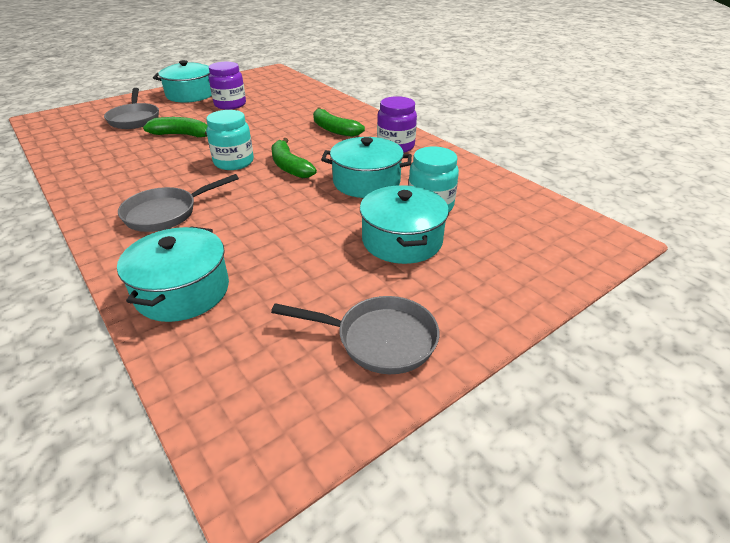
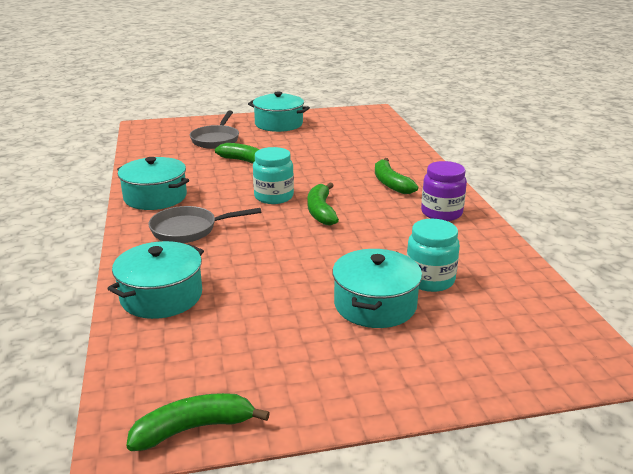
camera: 25 degrees right, 10 degrees down
(230, 104) = (308, 140): purple jar -> none
(320, 426) = (194, 428): none -> green banana
(366, 182) = (383, 242): turquoise pot -> turquoise pot (155, 197)
(379, 339) = (288, 381): grey pan -> none

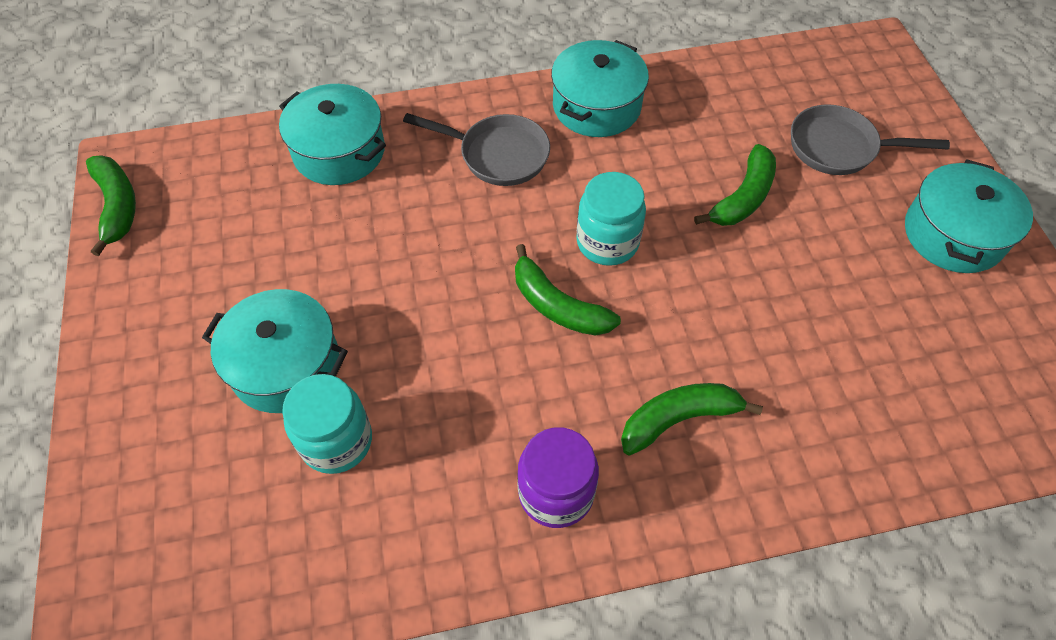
camera: 90 degrees right, 30 degrees up
(189, 230) = (498, 155): grey pan -> grey pan turned 120 degrees clockwise
(321, 211) = (557, 306): green banana -> green banana turned 135 degrees counterclockwise

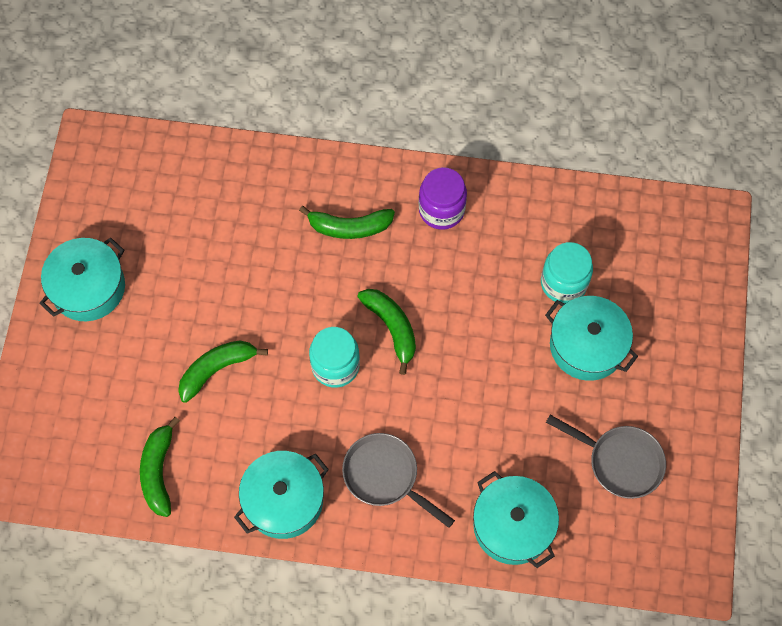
camera: 160 degrees left, 10 degrees up
(117, 206) = (698, 529): green banana -> green banana (158, 471)
(839, 147) = (115, 389): grey pan -> grey pan (620, 461)

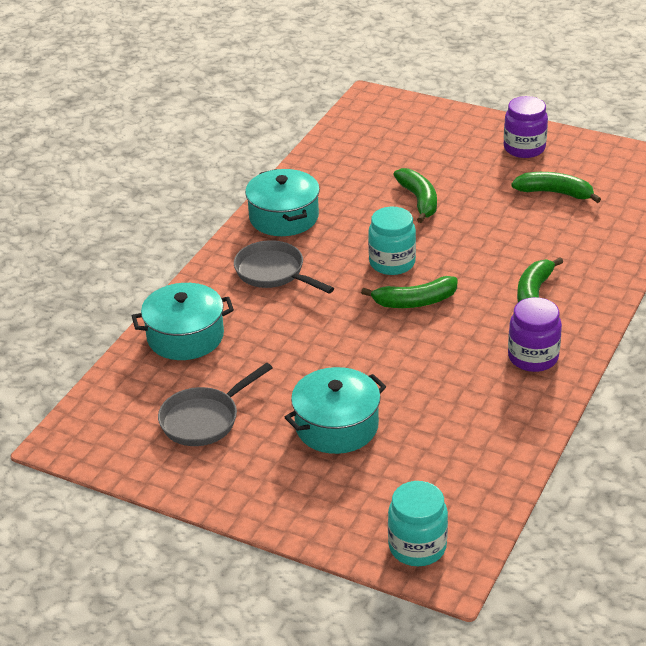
camera: 110 degrees right, 30 degrees down
(88, 288) = (524, 148): turquoise pot -> purple jar
(158, 471) = (343, 162): green banana -> green banana (555, 193)
(385, 476) = (273, 273): grey pan -> grey pan turned 105 degrees counterclockwise
(563, 283) = (414, 426): turquoise jar -> turquoise jar (417, 547)

